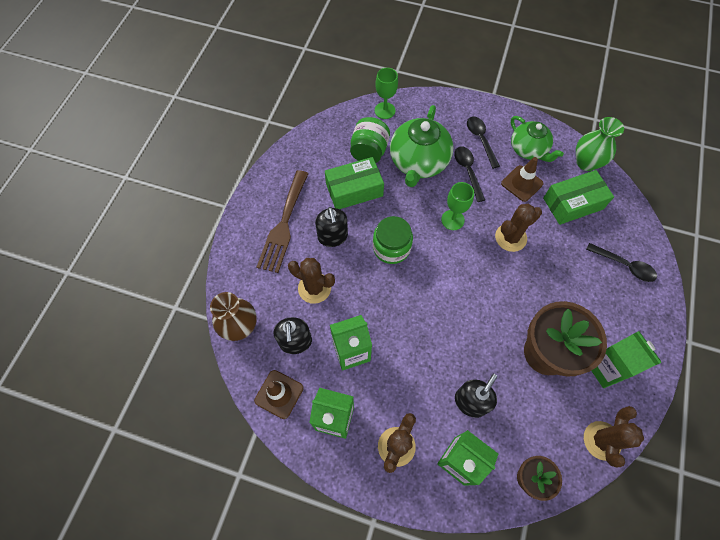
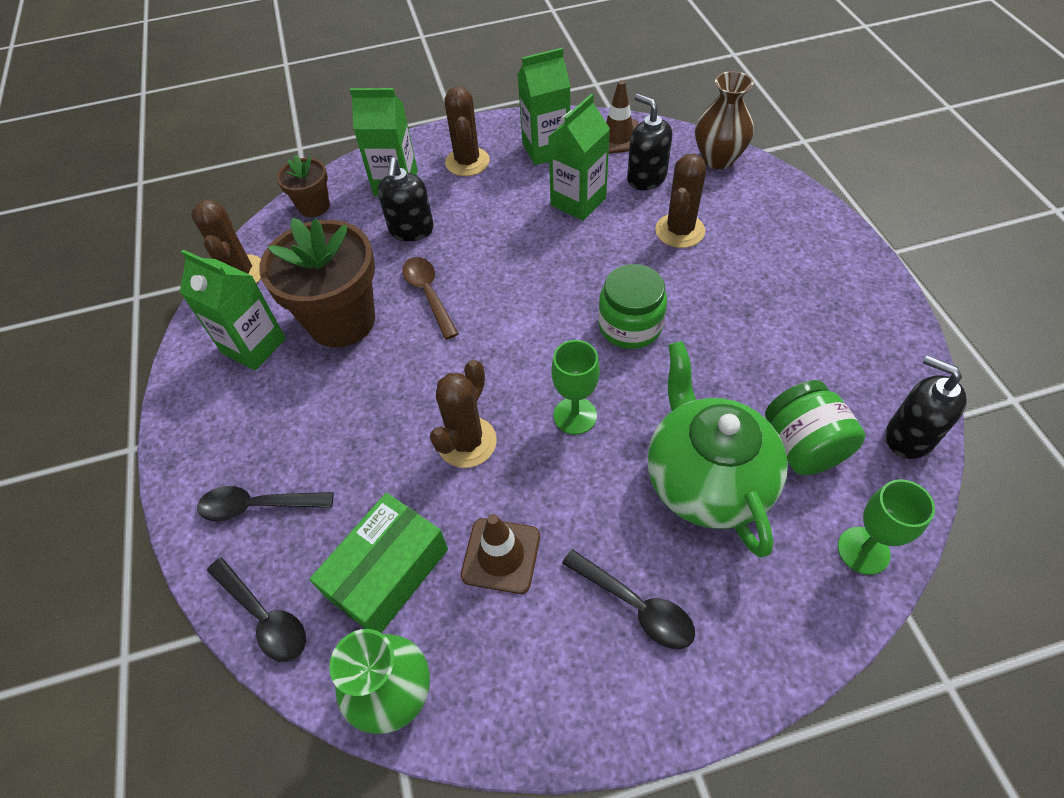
camera: 150 degrees right, 10 degrees down
(283, 225) = (795, 270): brown fork -> none
(314, 288) = (679, 231): brown cactus -> brown cactus turned 60 degrees counterclockwise
(333, 237) = (719, 294): black soap dispenser -> black soap dispenser (908, 436)
(354, 190) = (758, 370): green box -> none
(467, 171) = (612, 518): black spoon -> black spoon (264, 616)
(486, 339) = (428, 294): none -> brown spoon
(528, 150) = (528, 645): green teapot -> none

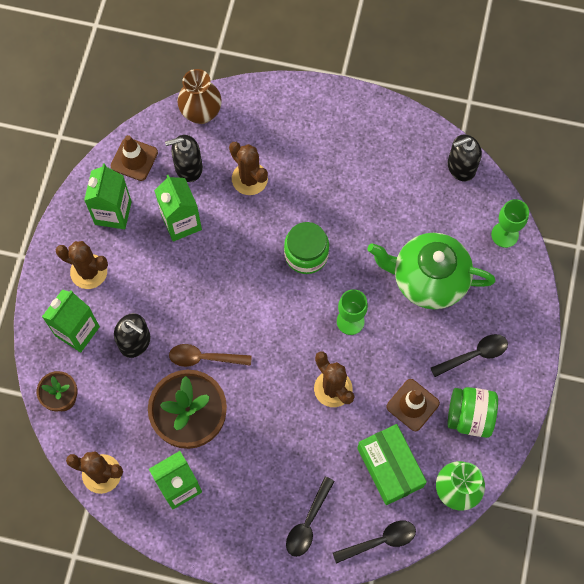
camera: 65 degrees left, 15 degrees up
(802, 447) = (437, 220): green jar -> green jar (469, 416)

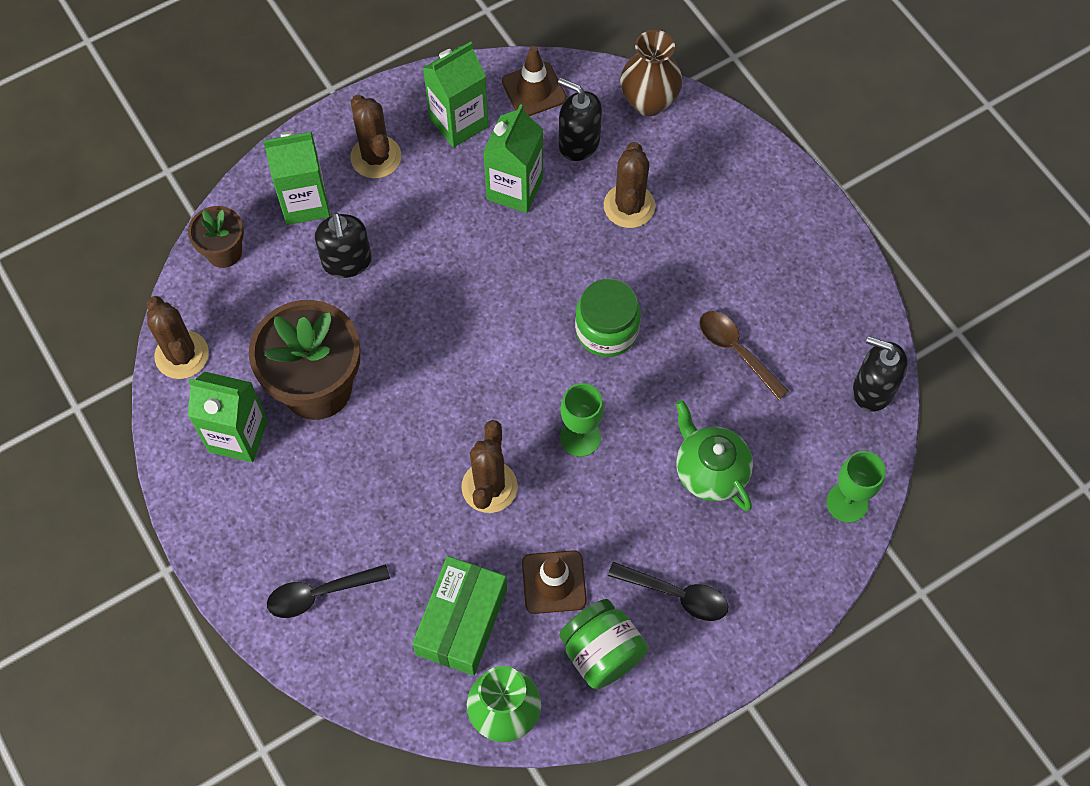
camera: 45 degrees right, 5 degrees down
(204, 358) = (395, 337): brown spoon -> brown spoon (736, 351)
(380, 541) = (371, 685): black spoon -> none
(428, 279) = (710, 471): green teapot -> green teapot, size x0.66

